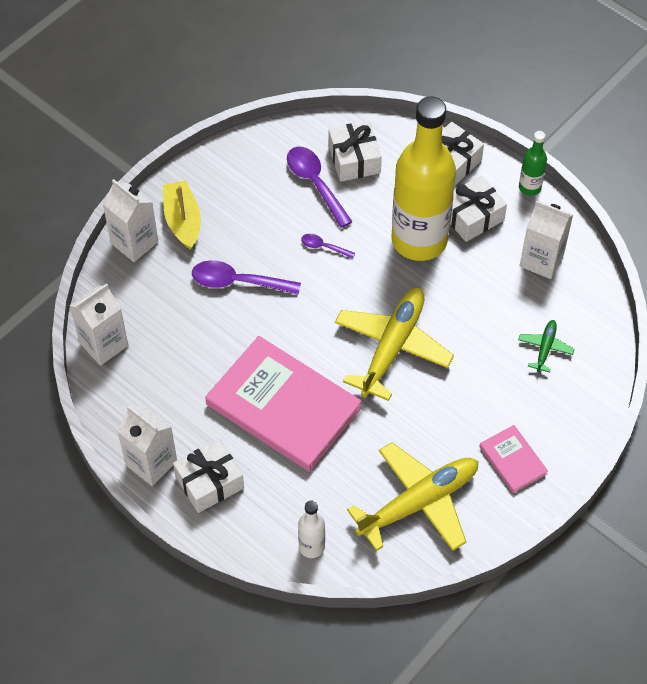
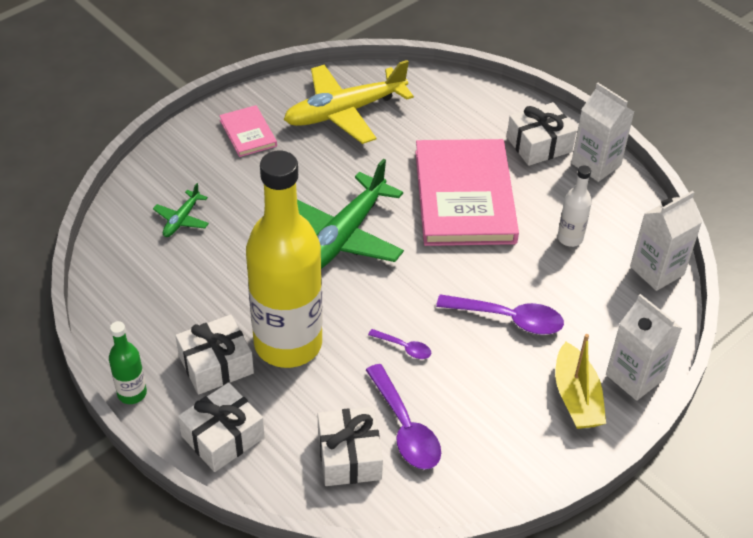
camera: 175 degrees left, 10 degrees down
(283, 406) = (464, 196): pink book -> pink book turned 45 degrees clockwise
(311, 547) = (447, 92): white bottle -> white bottle (570, 238)
(392, 347) = (344, 236): yellow plane -> green plane
(541, 260) = (151, 306): white carton -> none

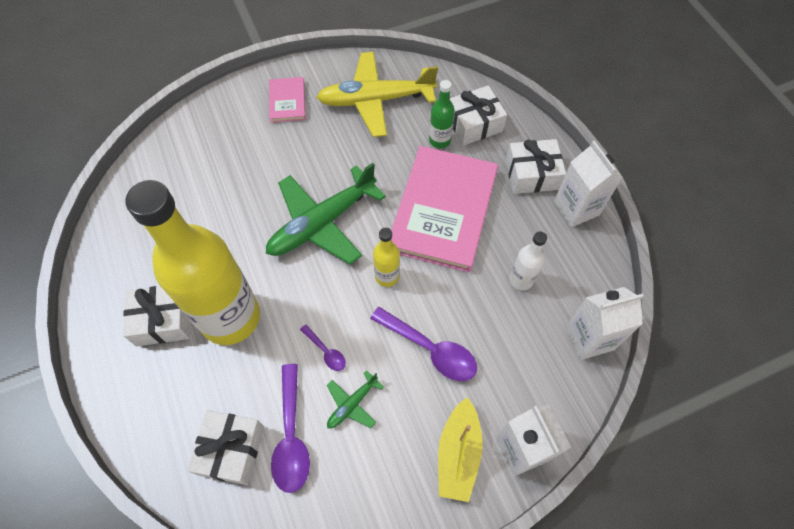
camera: 20 degrees right, 15 degrees up
(132, 393) = (85, 328): green bottle -> green bottle (439, 140)
(182, 219) = (199, 170): green plane -> green plane (352, 404)
(223, 436) = (137, 395): white gift -> white gift (474, 124)
(434, 267) = (387, 276): none -> yellow bottle

